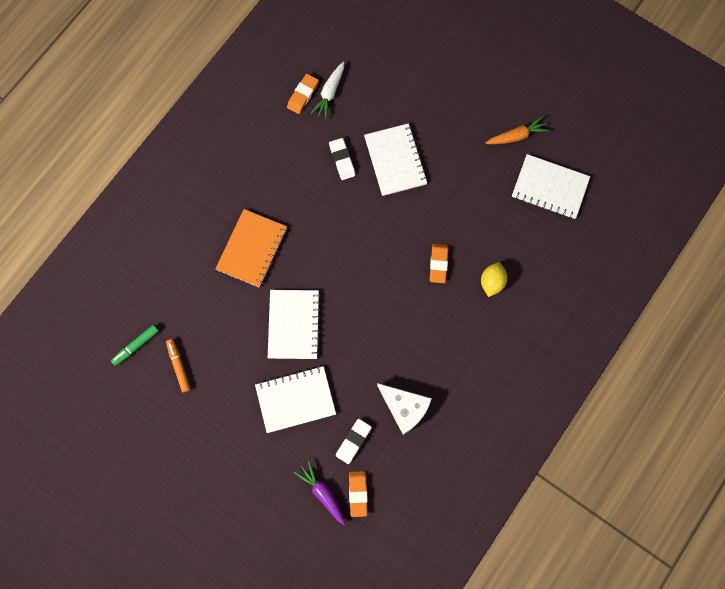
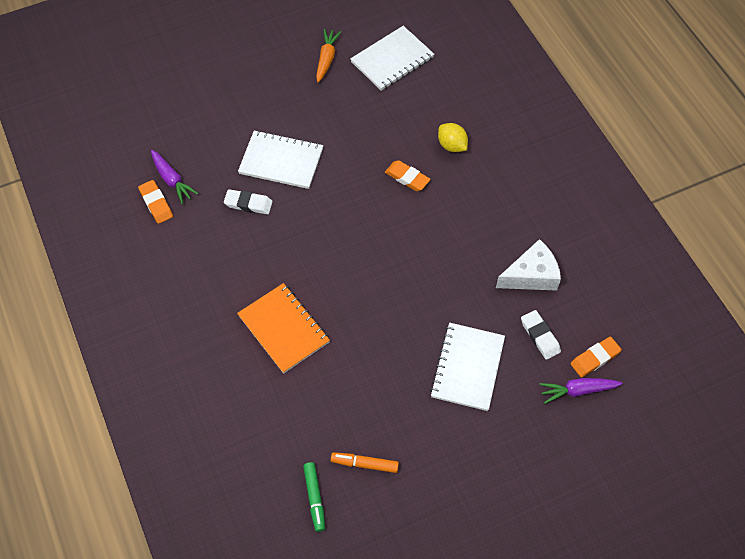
camera: 60 degrees left, 15 degrees down
(294, 325) = (389, 330): white notebook -> none
(329, 93) = (172, 180): white carrot -> purple carrot
(358, 493) = (595, 358): orange eraser -> orange eraser turned 60 degrees counterclockwise

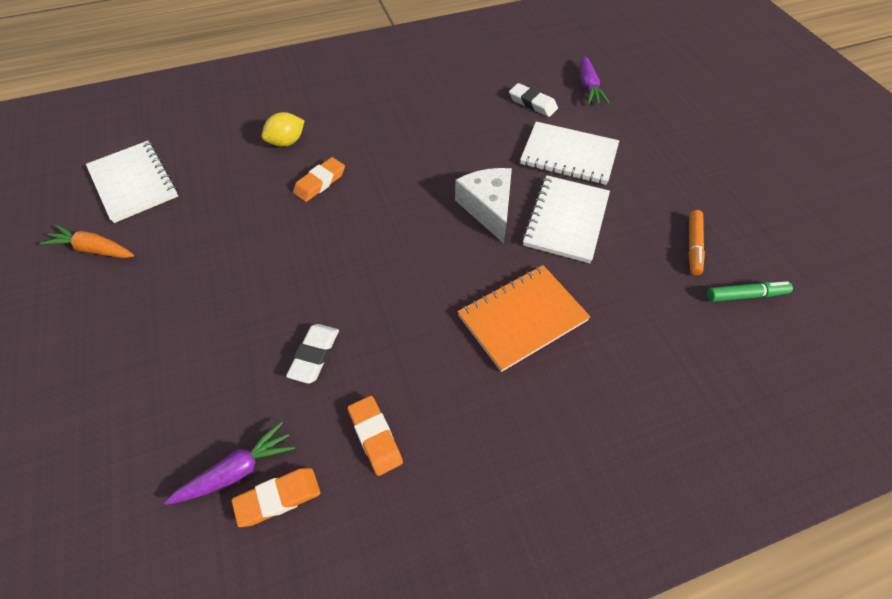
camera: 85 degrees left, 5 degrees down
(281, 161) = (251, 311): white notebook -> white notebook (566, 220)
(531, 275) = (464, 102): white cheese -> white cheese (488, 208)
(540, 336) = (532, 103): white eraser -> white eraser turned 60 degrees clockwise
(595, 358) = (555, 73): orange eraser -> orange eraser (375, 436)

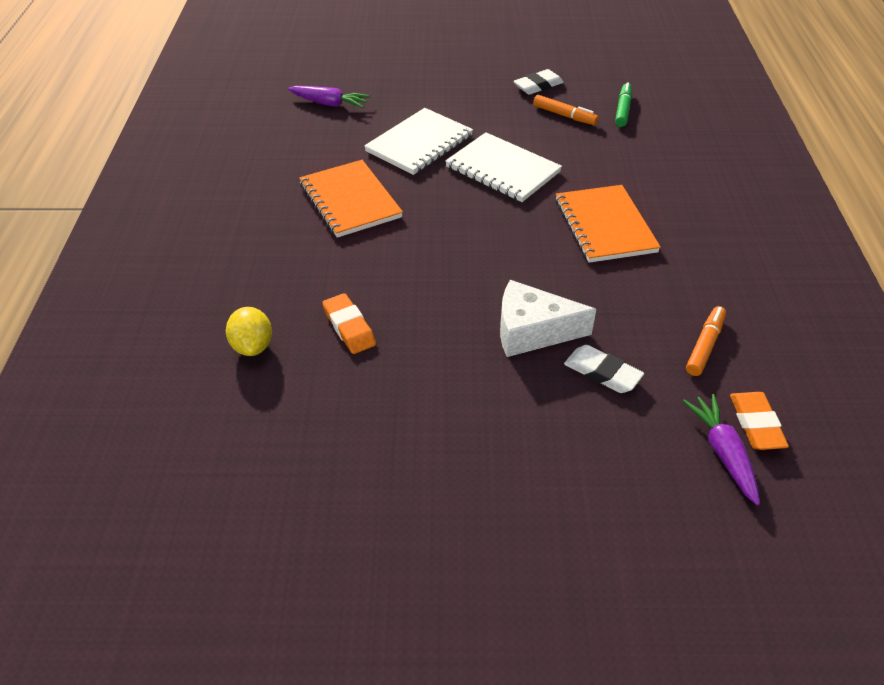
camera: 70 degrees left, 10 degrees down
(94, 249) = (343, 584): orange carrot -> none
(134, 183) = (225, 528): white notebook -> none
(375, 436) = (705, 346): orange eraser -> orange marker
(465, 138) = (350, 201): none -> orange notebook
(488, 208) = (462, 211): white cheese -> white cheese (532, 331)
(532, 103) = (327, 143): white eraser -> white eraser (538, 86)

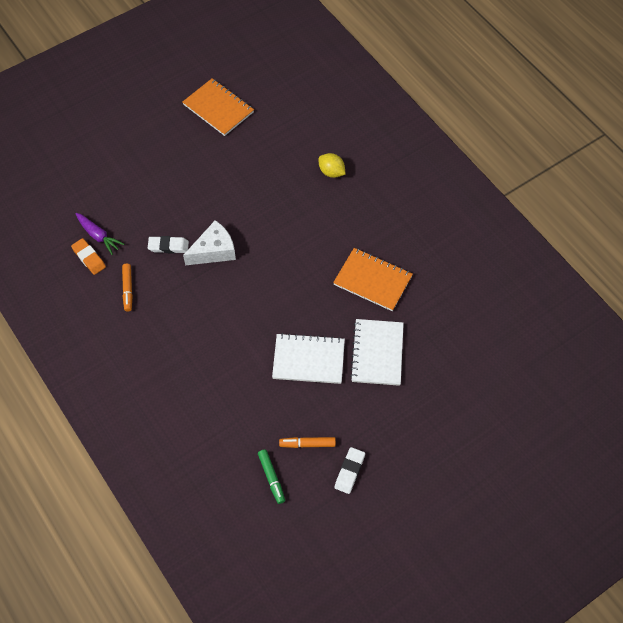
camera: 145 degrees right, 15 degrees up
(329, 104) = (469, 357): purple carrot -> none
(349, 327) = (299, 205): orange eraser -> none
(604, 226) = (219, 346): orange notebook -> orange notebook (218, 108)

